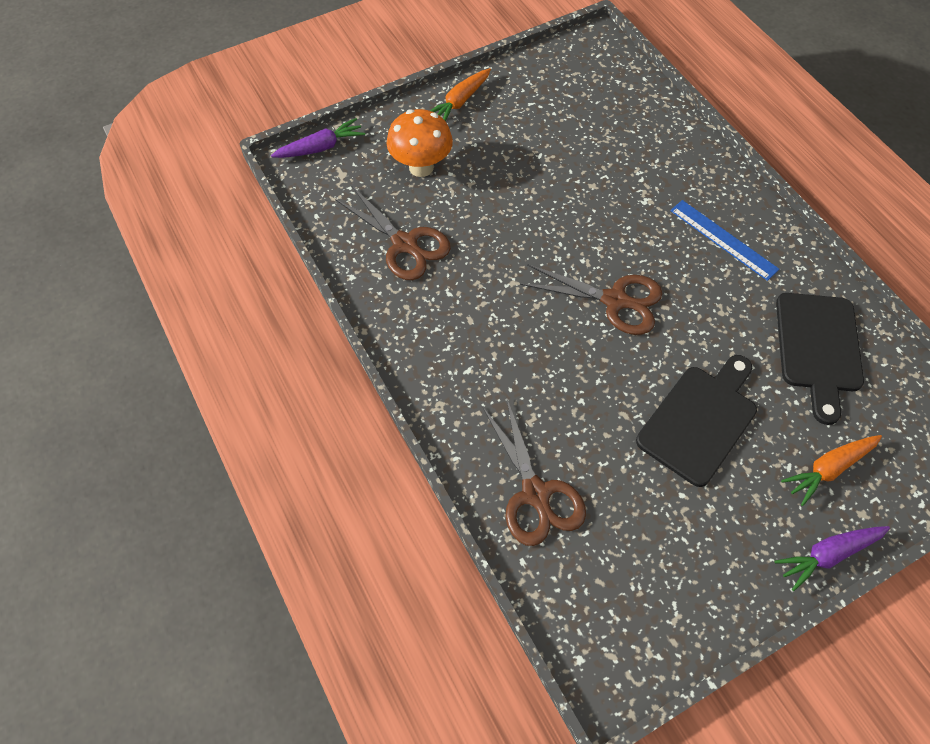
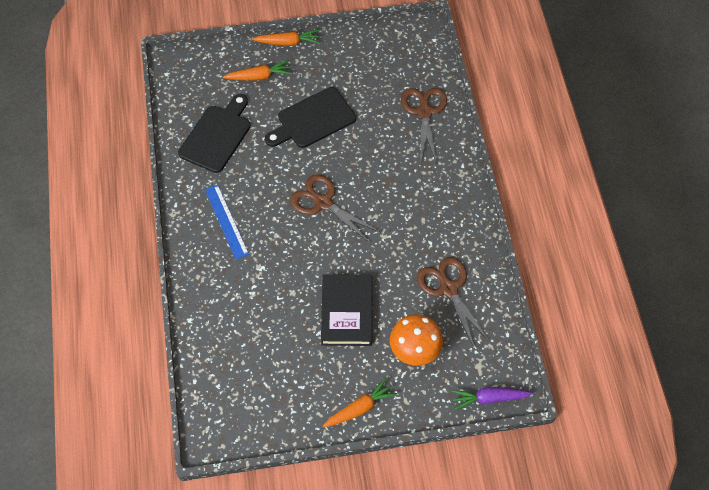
camera: 160 degrees left, 0 degrees up
(518, 184) = (347, 312): none -> black book
(828, 555) = (287, 42): purple carrot -> orange carrot

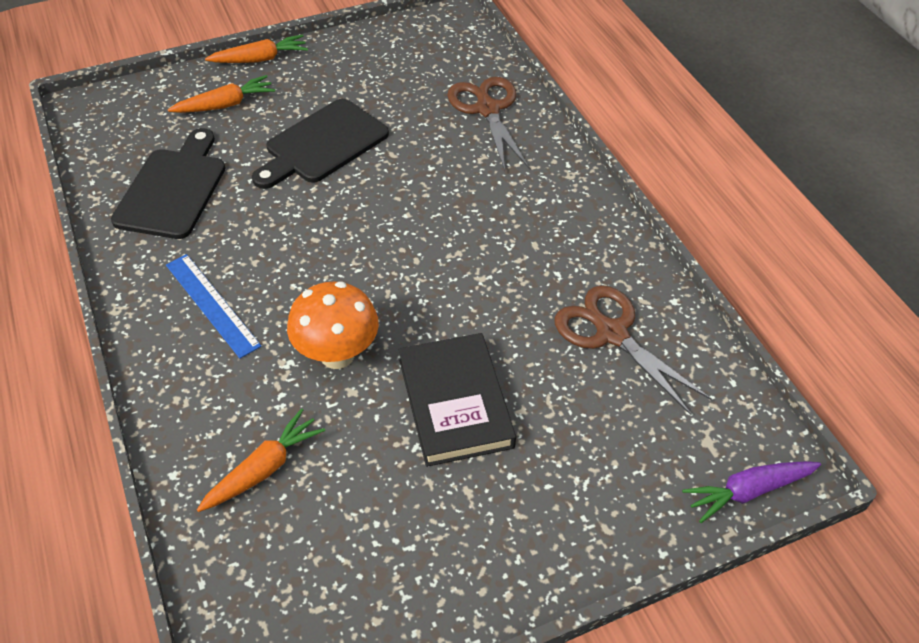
camera: 15 degrees left, 10 degrees down
(323, 203) = (369, 249): brown scissors -> none
(360, 408) = (528, 561): orange carrot -> orange carrot (264, 469)
(414, 352) = (592, 442): orange mushroom -> orange mushroom (337, 355)

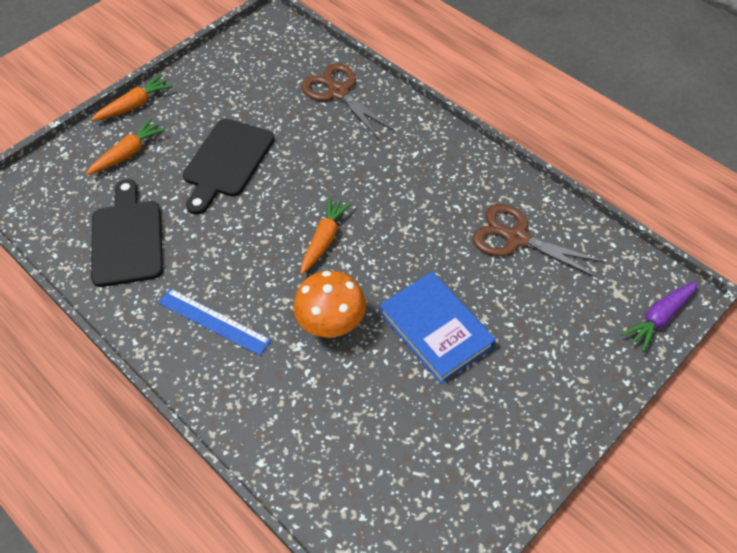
camera: 20 degrees left, 5 degrees up
(264, 469) = (326, 431): orange carrot -> orange carrot (324, 239)
(455, 403) = (436, 329): black book -> blue book

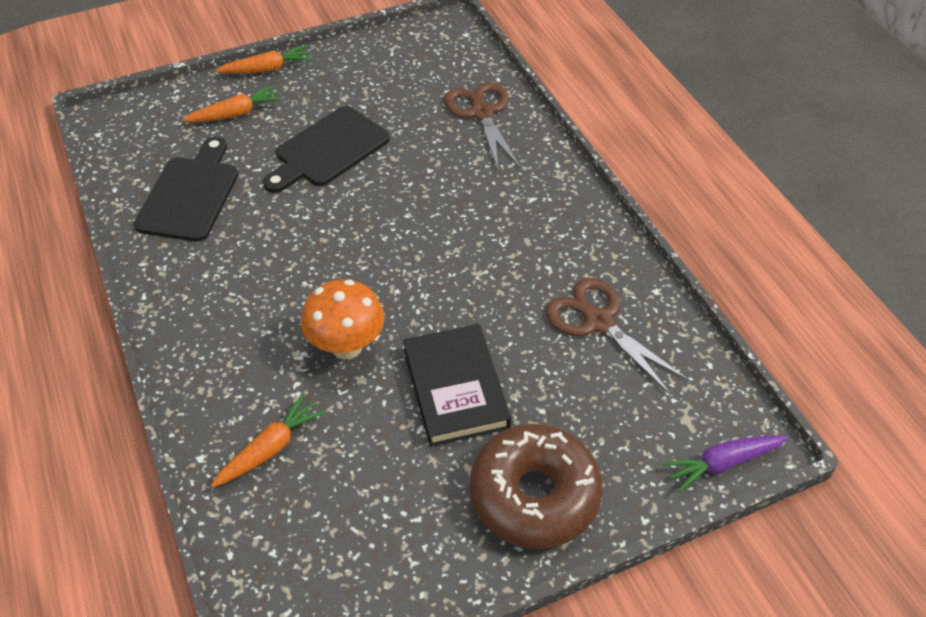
camera: 20 degrees right, 5 degrees down
(213, 321) = (230, 302): blue ruler -> none
(324, 239) = (386, 257): orange carrot -> orange carrot (270, 448)
(436, 329) = (455, 388): blue book -> black book
(538, 393) = (534, 495): none -> brown donut

